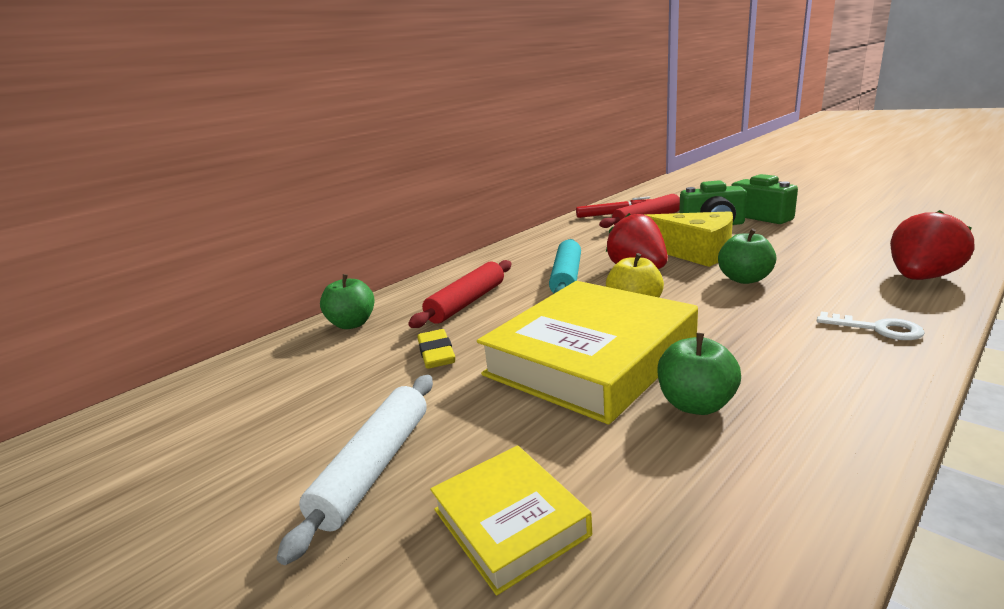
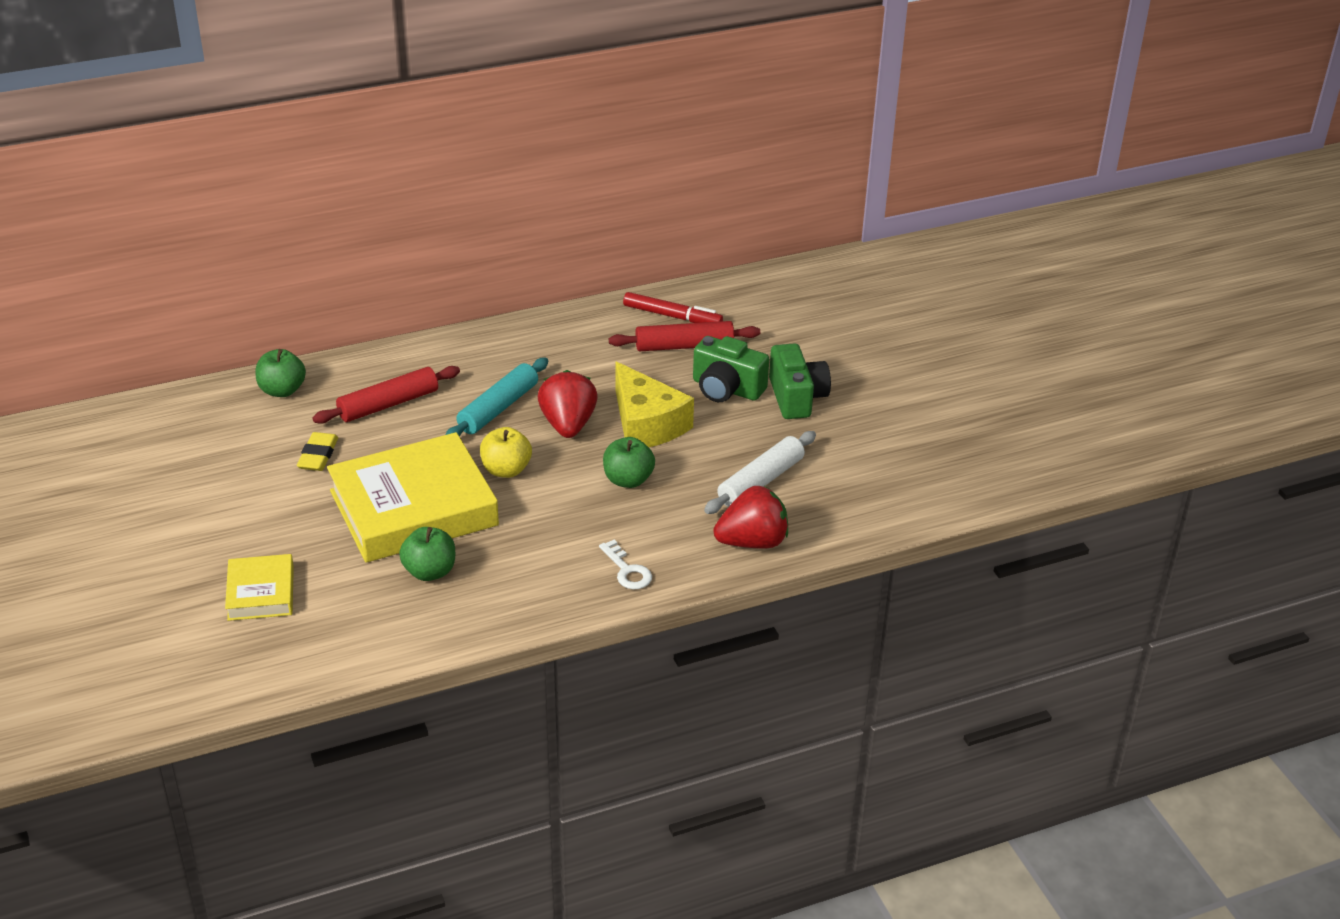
camera: 20 degrees right, 15 degrees up
(374, 467) = (217, 533): white rolling pin -> white rolling pin (760, 481)

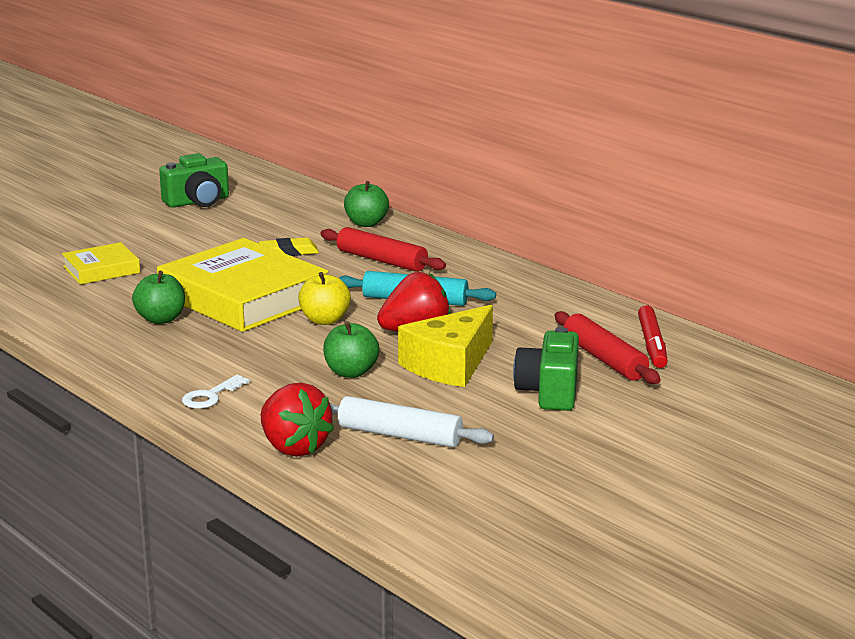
camera: 70 degrees right, 15 degrees down
(796, 397) = (571, 430): green camera -> green camera (197, 202)

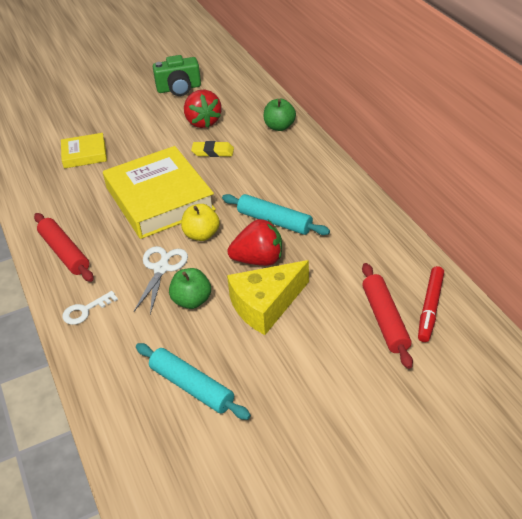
camera: 20 degrees right, 20 degrees up
(161, 319) = (95, 215): green apple -> none
(290, 352) = (161, 268): none -> white scissors
(294, 447) = (111, 385): red strawberry -> red strawberry (203, 122)
(381, 260) = (271, 171): red rolling pin -> red rolling pin (64, 253)
(400, 435) = (192, 386): white rolling pin -> turquoise rolling pin
(549, 392) = (325, 354): green camera -> none

